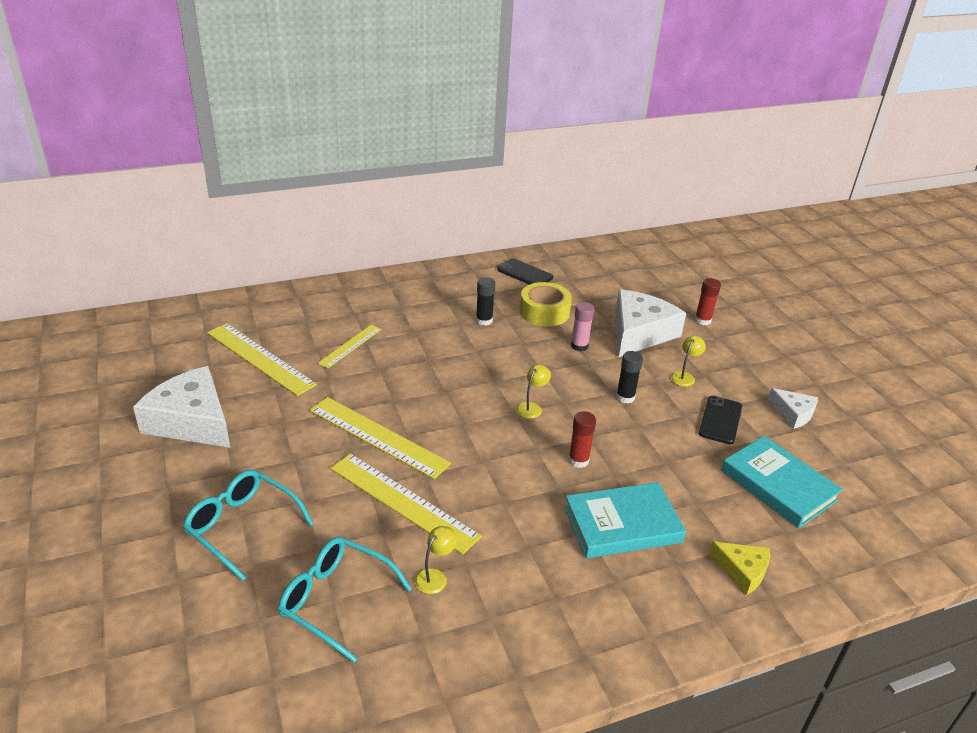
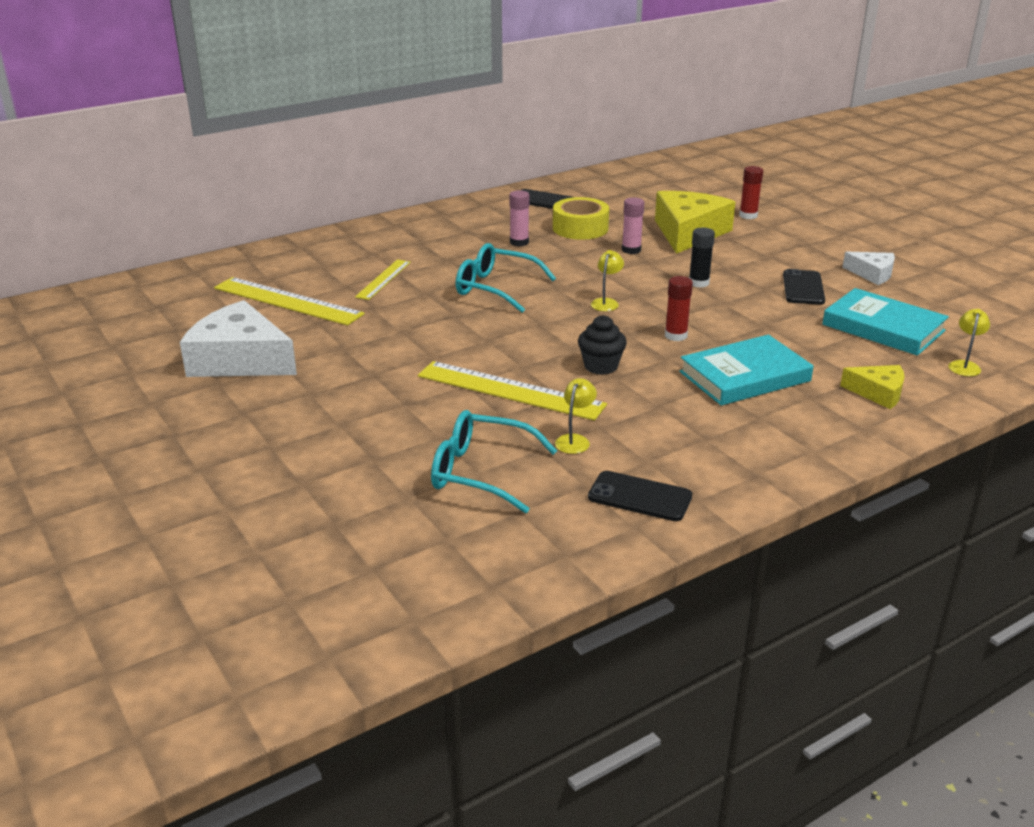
camera: 10 degrees left, 5 degrees down
(242, 527) = (347, 432): turquoise glasses -> turquoise glasses (496, 288)
(378, 436) = (455, 345): yellow ruler -> none
(465, 663) = (640, 497): none -> black phone
(484, 320) = (519, 242): black glue stick -> pink glue stick
(495, 486) = (601, 366): none -> black cupcake
(639, 333) = (688, 233): white cheese -> yellow cheese
(684, 376) = (751, 260): yellow lamp -> yellow lamp (964, 365)

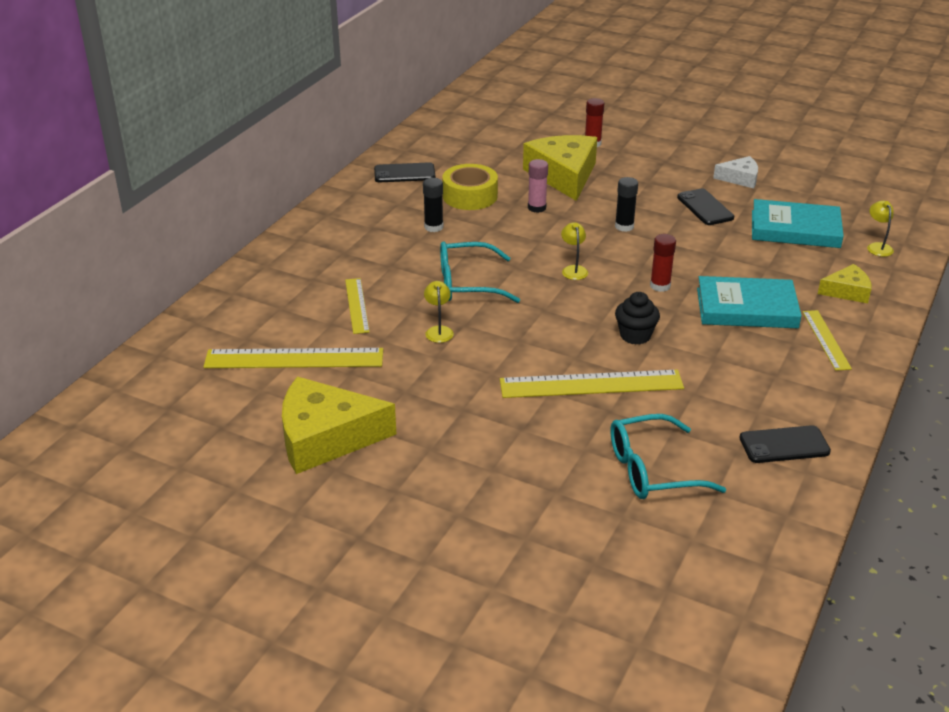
camera: 30 degrees left, 5 degrees up
(240, 360) = (326, 437): white cheese -> yellow cheese
(519, 242) = (433, 227): pink glue stick -> black glue stick
(575, 440) = (688, 413): yellow lamp -> yellow lamp (438, 331)
(744, 376) = (746, 308): turquoise book -> turquoise book turned 60 degrees clockwise
(800, 425) = (826, 339): none -> yellow ruler

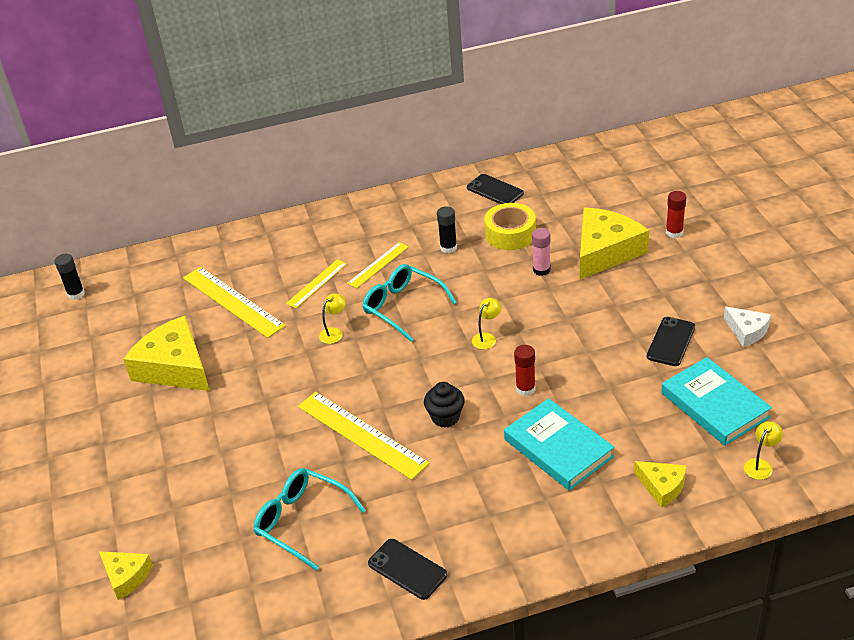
camera: 50 degrees right, 5 degrees up
(576, 614) = (126, 576): none -> yellow cheese
(624, 226) = (579, 322): black glue stick -> black glue stick (76, 294)
(826, 339) = (574, 514): yellow ruler -> yellow ruler (378, 265)

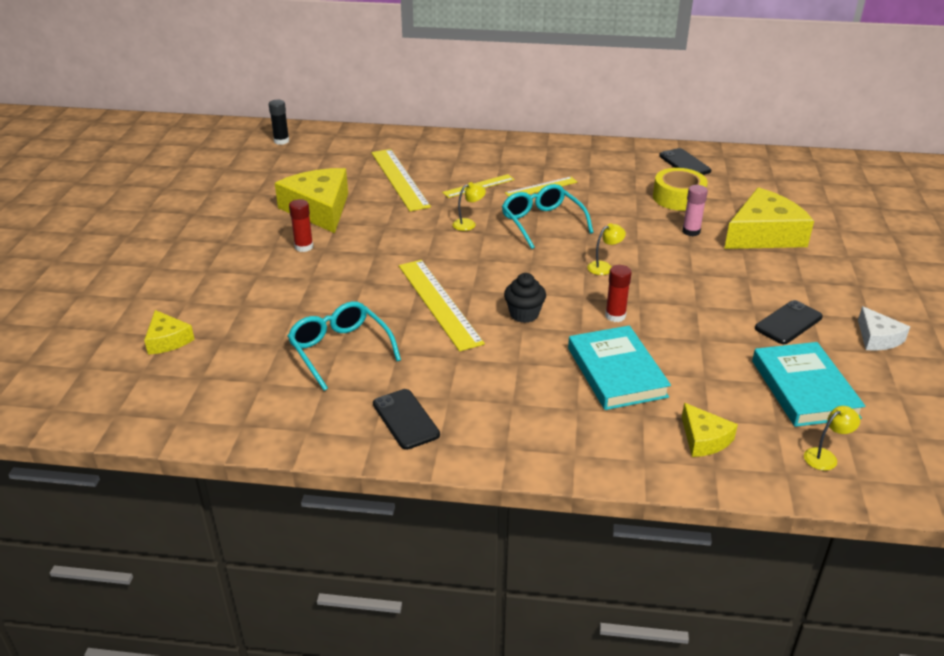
camera: 20 degrees right, 5 degrees down
(448, 247) = (613, 192): black glue stick -> none
(674, 233) = (845, 239): red glue stick -> red glue stick (304, 247)

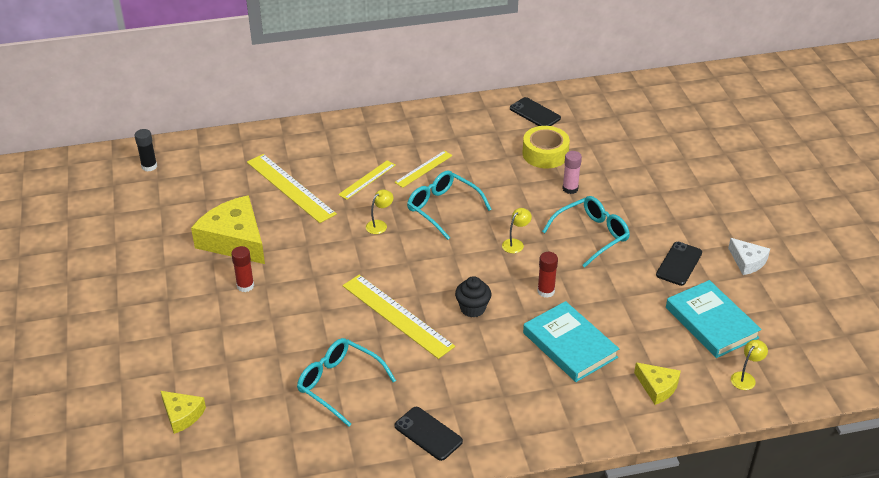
camera: 20 degrees left, 5 degrees up
(695, 276) = (591, 235): none -> turquoise glasses
(764, 234) = (629, 178): yellow cheese -> none

